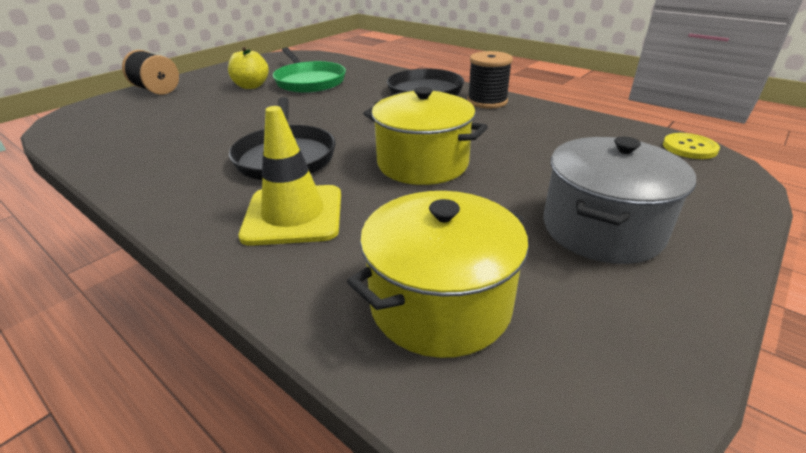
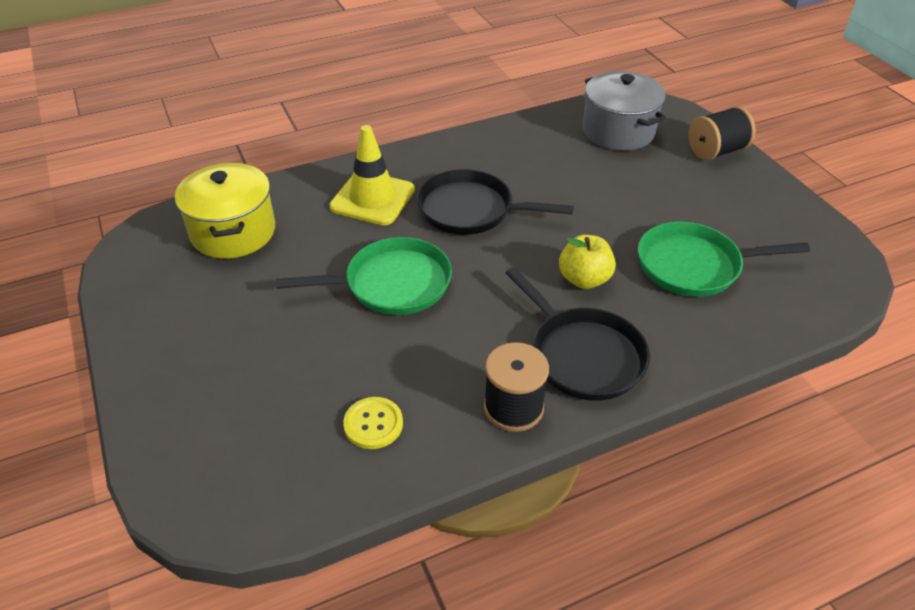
camera: 115 degrees right, 10 degrees up
(251, 86) = (696, 216): yellow apple -> yellow apple (584, 279)
(422, 164) = (392, 284): yellow pot -> green pan
(602, 229) = (215, 337): grey pot -> grey pot (618, 131)
(689, 148) = (246, 517): yellow button -> yellow button (373, 424)

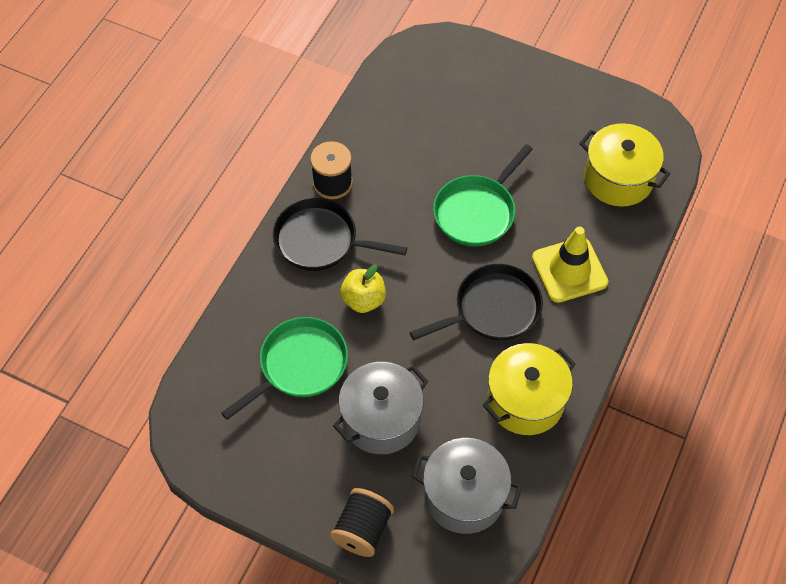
camera: 140 degrees right, 15 degrees up
(373, 424) = (394, 127): yellow button -> none
(514, 150) = (525, 401): none -> yellow pot
(645, 196) = (381, 419): none -> grey pot

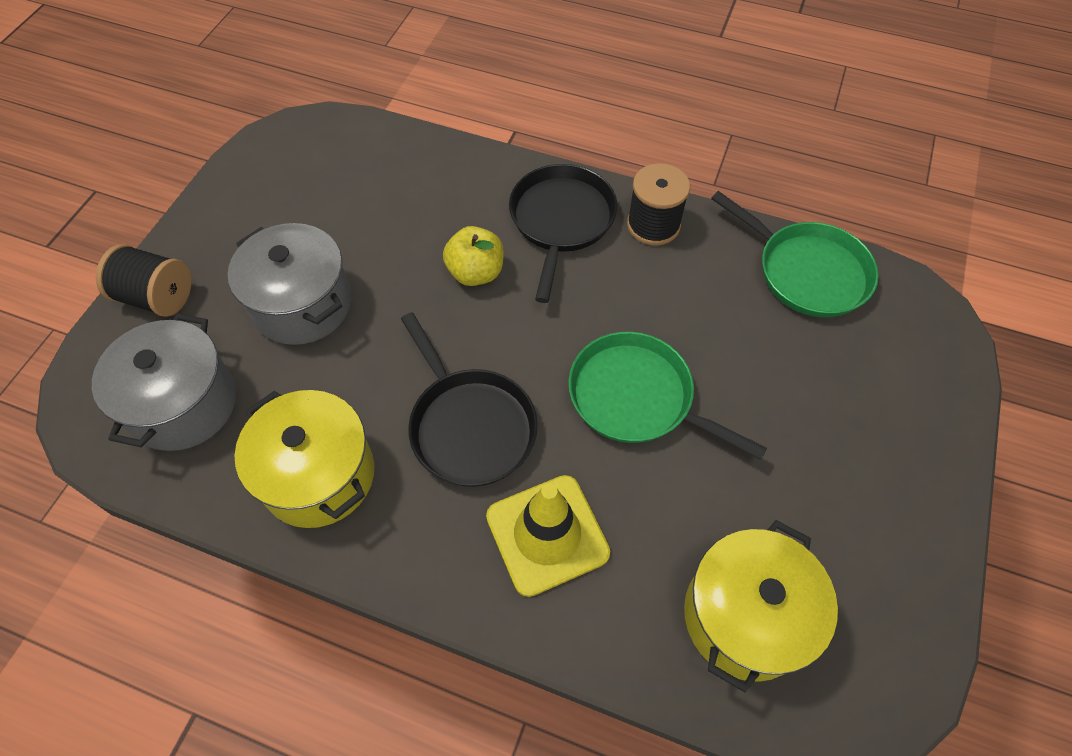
camera: 85 degrees right, 0 degrees up
(300, 365) = (381, 217): green pan -> green pan (807, 272)

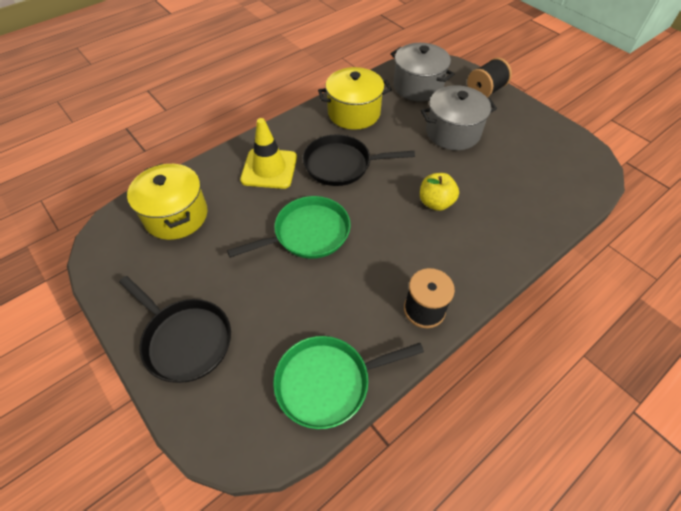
camera: 120 degrees right, 5 degrees down
(561, 220) = (455, 260): black pan -> black pan (185, 340)

